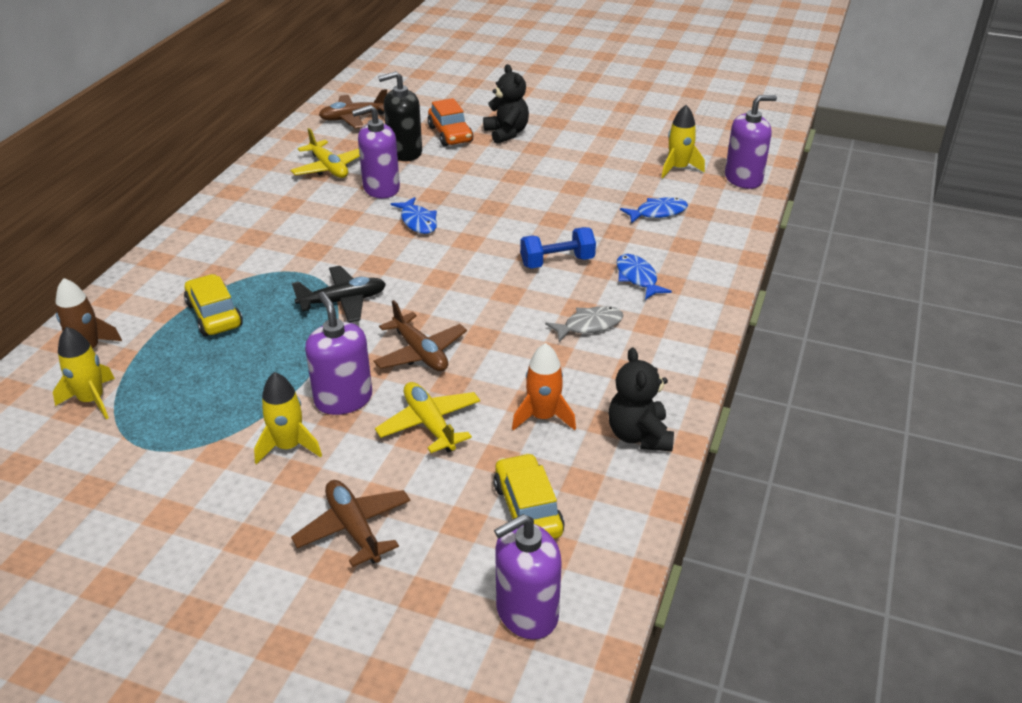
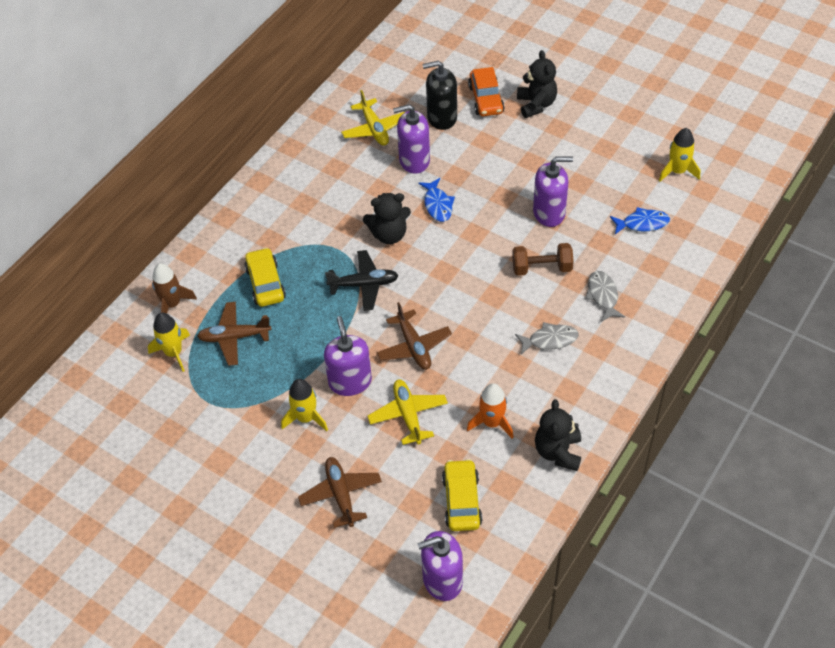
camera: 15 degrees right, 15 degrees up
(353, 118) = (405, 66): brown plane -> brown plane (234, 337)
(365, 253) = (389, 234): none -> black teddy bear
(557, 262) = (542, 268): blue dumbbell -> brown dumbbell
(637, 278) = (603, 295): blue fish -> grey fish
(743, 179) = (732, 192): purple soap dispenser -> purple soap dispenser (549, 213)

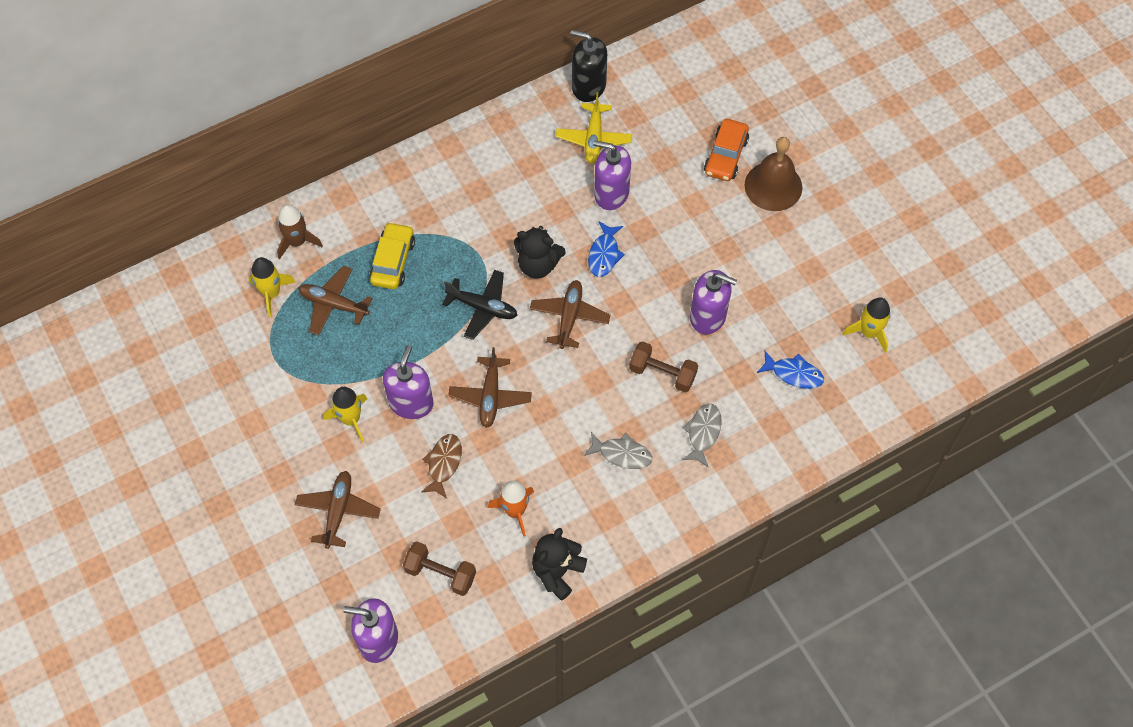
camera: 25 degrees right, 10 degrees up
(408, 415) = (443, 464): yellow plane -> brown fish
(440, 260) = (569, 317): none -> brown plane
(441, 117) = (668, 156): black soap dispenser -> black soap dispenser (588, 86)
(461, 500) = (440, 573): yellow car -> brown dumbbell
(536, 104) = (773, 186): black teddy bear -> brown bell

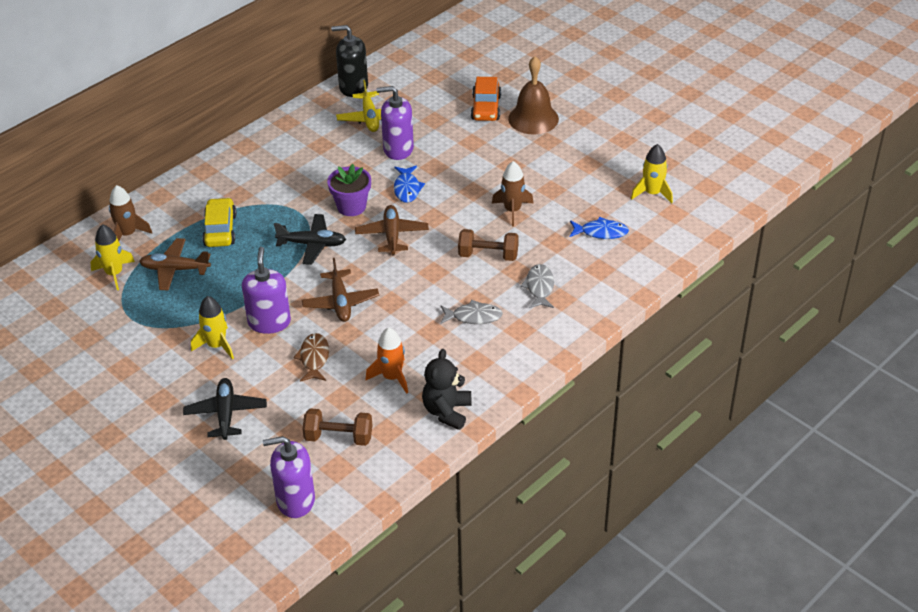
camera: 15 degrees left, 20 degrees down
(338, 511) = (226, 414): brown plane -> black plane
(538, 265) = (351, 206): black teddy bear -> purple flower pot
(708, 316) = (512, 210): purple soap dispenser -> brown rocket

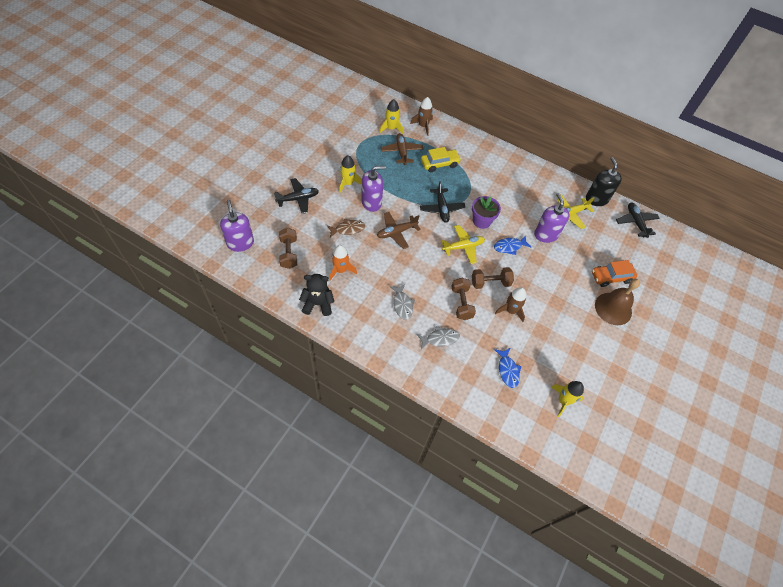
camera: 70 degrees right, 15 degrees up
(392, 235) = (463, 247): brown plane -> yellow plane
(405, 63) = (636, 222): none -> black plane
(462, 220) = (490, 283): none -> brown dumbbell

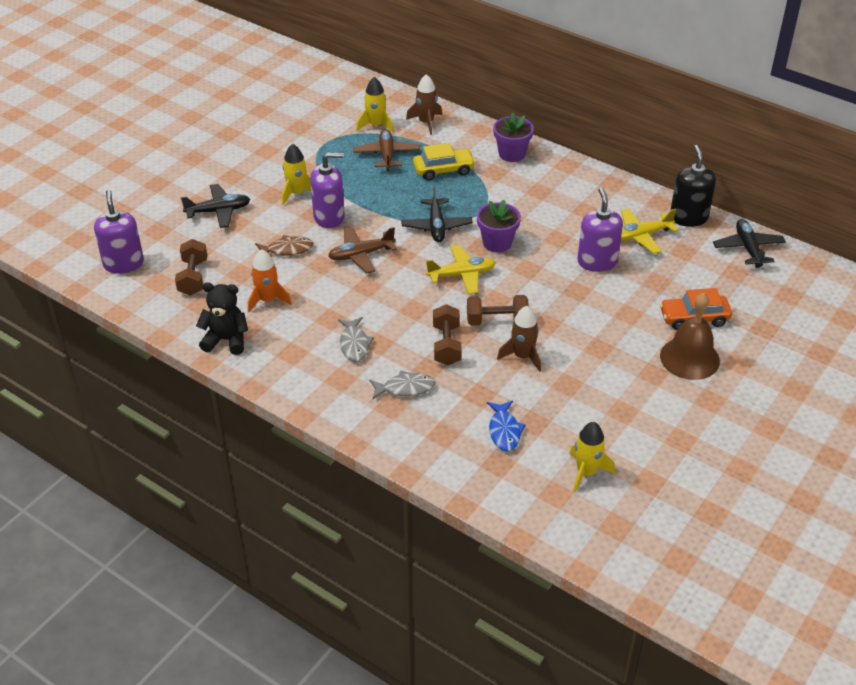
camera: 10 degrees right, 15 degrees down
(480, 150) = (512, 154): none -> purple flower pot
(509, 247) = (535, 276): blue fish -> none

